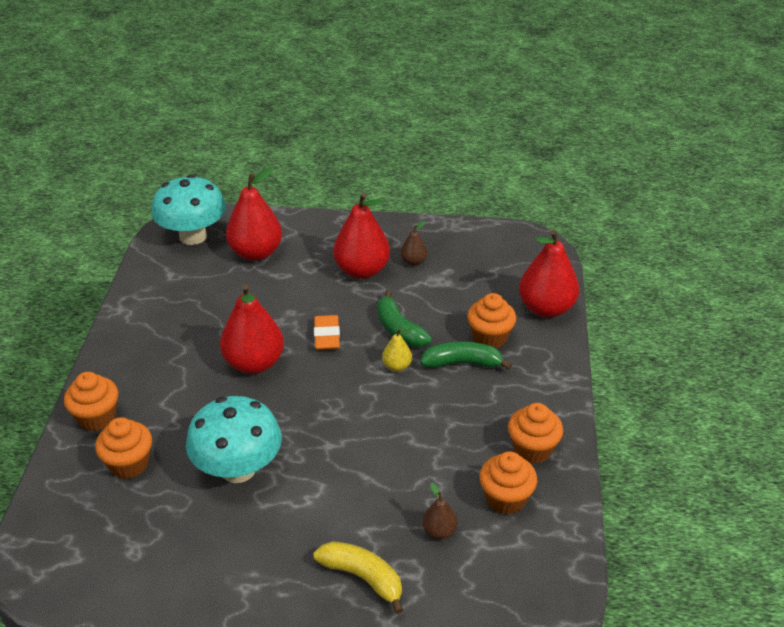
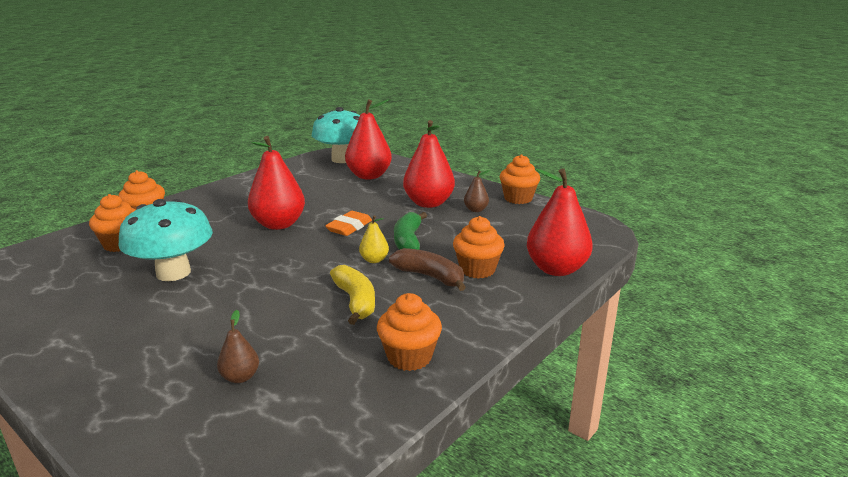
camera: 35 degrees right, 15 degrees down
(363, 578) = (134, 378): yellow banana -> yellow banana (356, 301)
(462, 363) = (430, 277): green banana -> brown banana
(505, 499) = (331, 382): orange cupcake -> orange cupcake (518, 198)

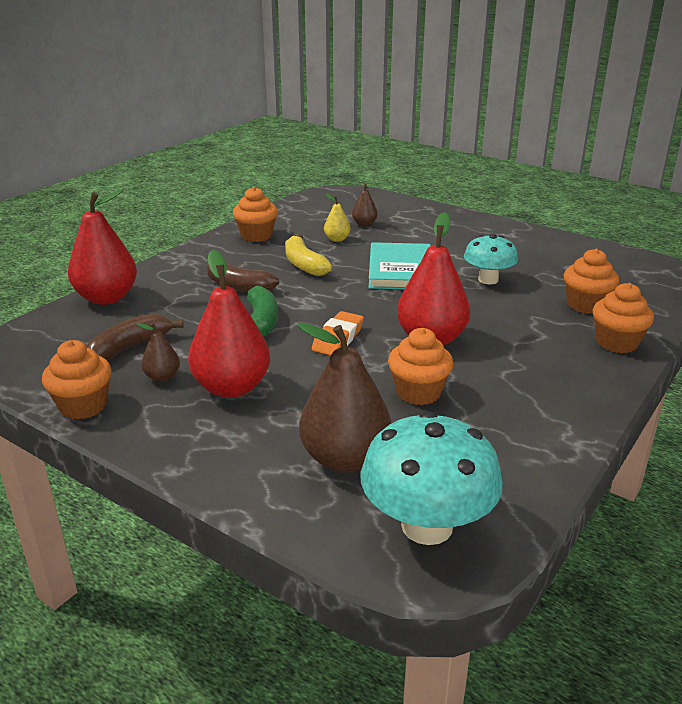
camera: 175 degrees right, 5 degrees up
(173, 273) = (488, 280): turquoise mushroom -> turquoise mushroom, size x0.63
(252, 289) = (400, 270): none -> turquoise book
(369, 176) = (345, 459): red pear -> brown pear
(374, 260) = (296, 299): yellow pear -> yellow pear (337, 239)
(477, 269) = (189, 294): orange cupcake -> orange cupcake (418, 392)
(508, 228) = (130, 347): none -> brown banana

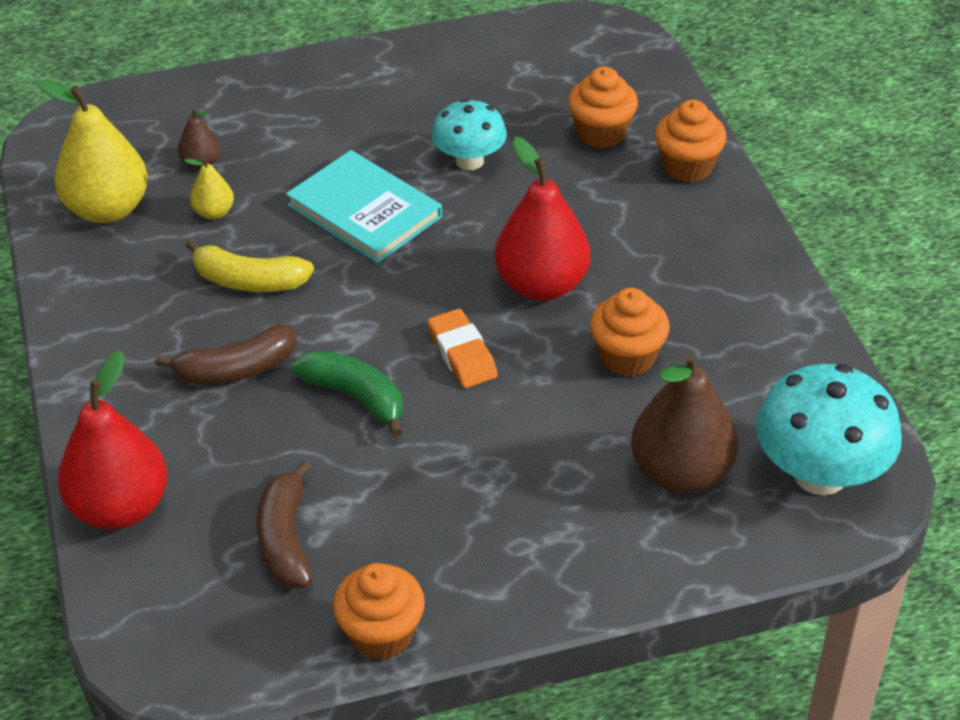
camera: 50 degrees left, 15 degrees up
(162, 377) = (389, 539): brown pear -> none
(232, 387) = (472, 491): red pear -> none
(256, 236) = (106, 277): orange cupcake -> none
(300, 219) = (108, 209): none -> yellow pear

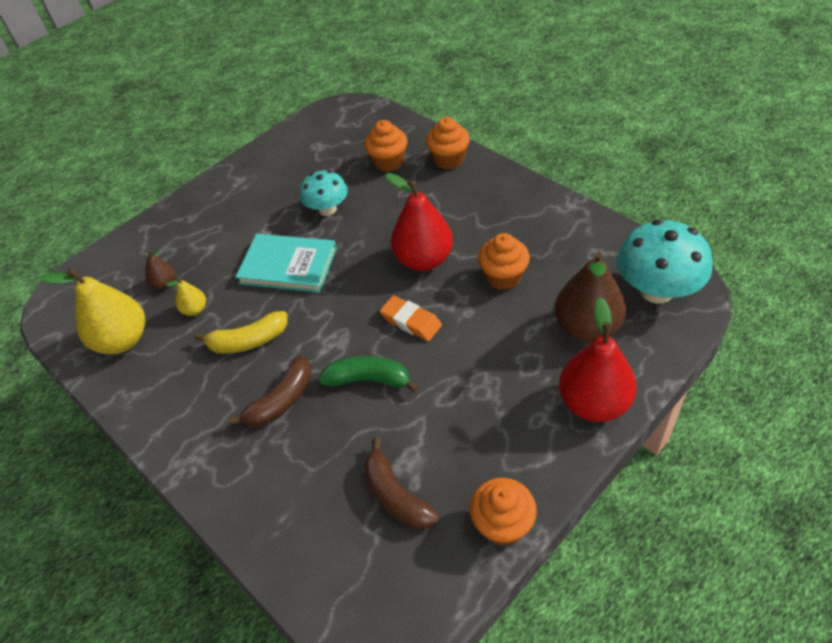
camera: 25 degrees left, 5 degrees up
(120, 507) = (272, 535): red pear -> red pear (594, 403)

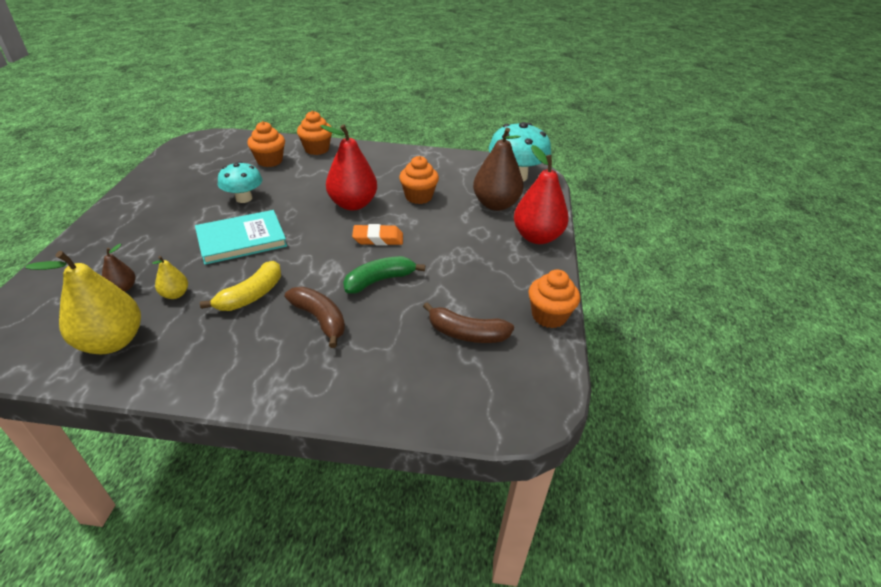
camera: 45 degrees left, 10 degrees down
(281, 401) = (320, 319): brown banana -> brown banana turned 45 degrees counterclockwise

